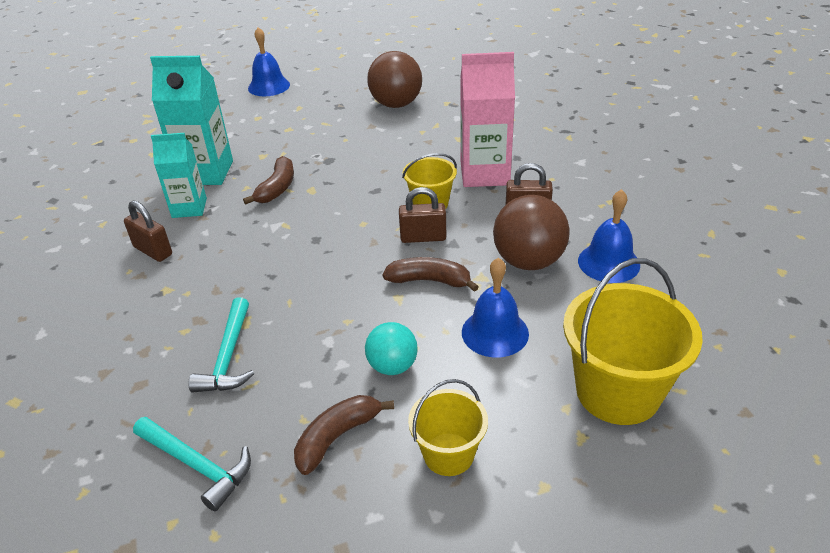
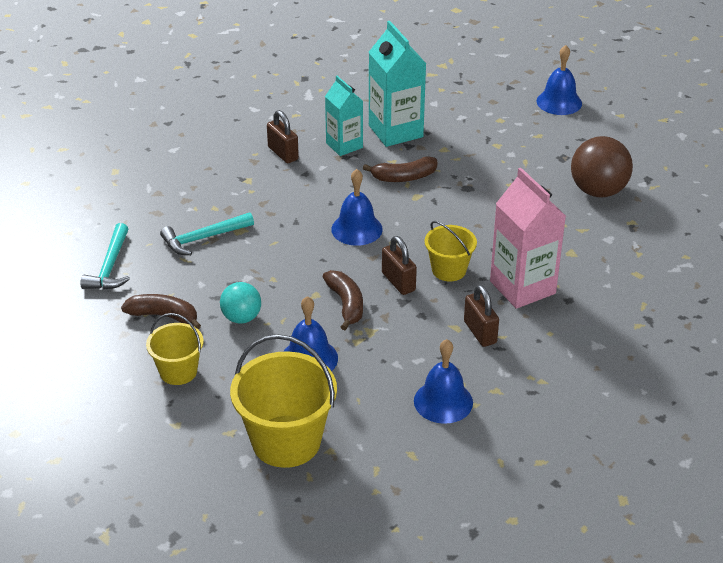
camera: 60 degrees right, 0 degrees up
(153, 251) = (283, 153): brown padlock -> brown padlock turned 45 degrees counterclockwise
(323, 239) = (356, 229): none -> blue bell
(528, 261) = (410, 352): brown ball -> none

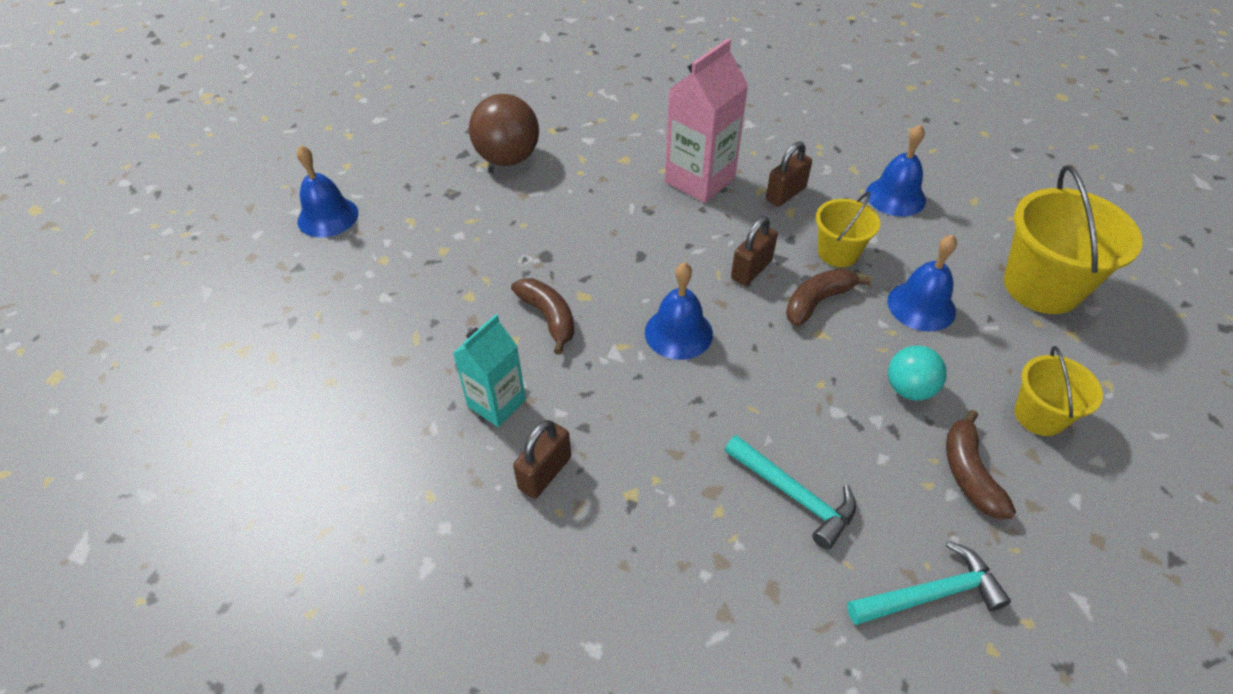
camera: 110 degrees left, 10 degrees up
(395, 131) = (441, 355): turquoise carton -> none
(449, 270) = (706, 236): yellow bucket -> yellow bucket (838, 252)

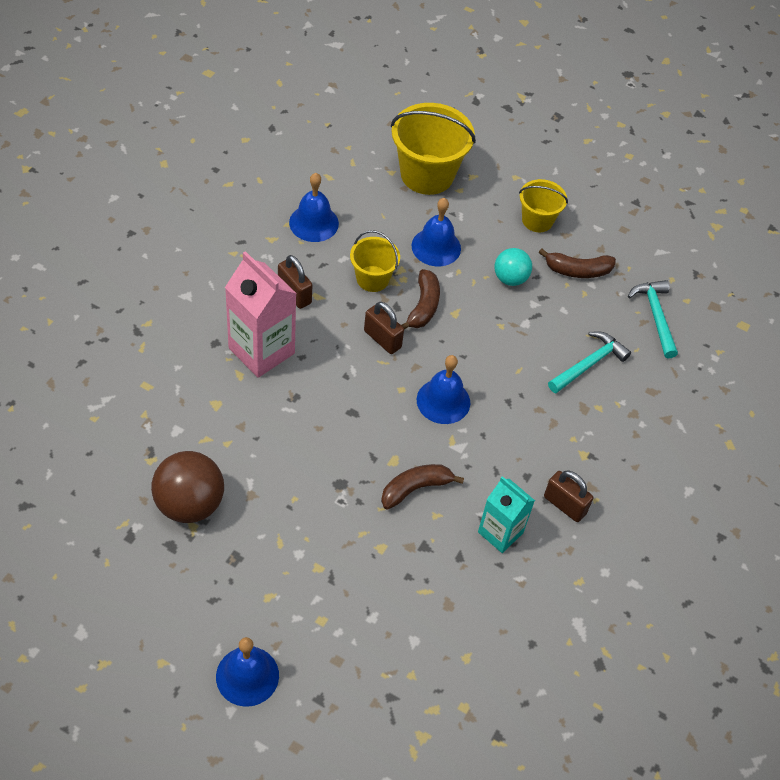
camera: 90 degrees left, 5 degrees up
(817, 302) = (423, 306): brown banana -> brown banana turned 135 degrees counterclockwise

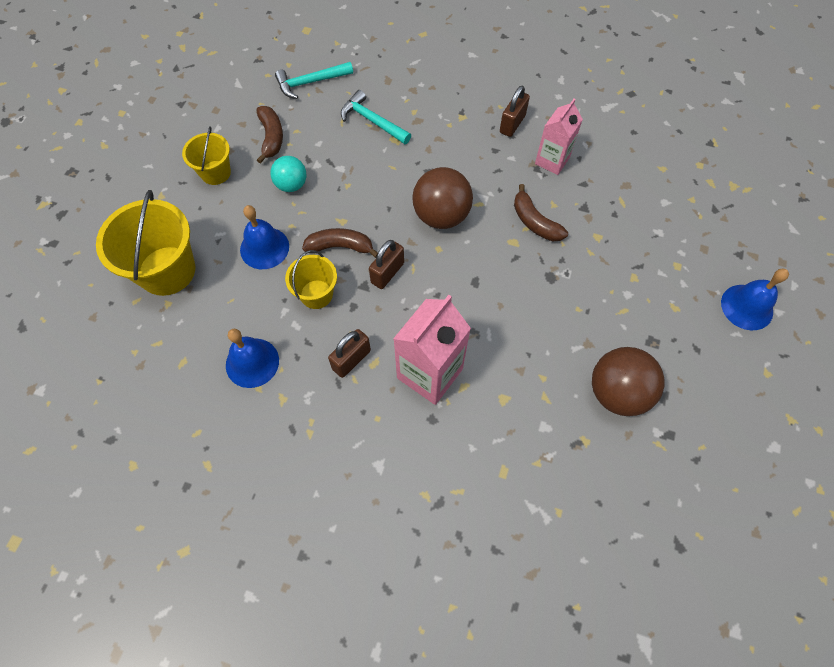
camera: 95 degrees left, 10 degrees up
(443, 401) = (441, 215): blue bell -> brown ball
(500, 532) = (552, 161): turquoise carton -> pink carton

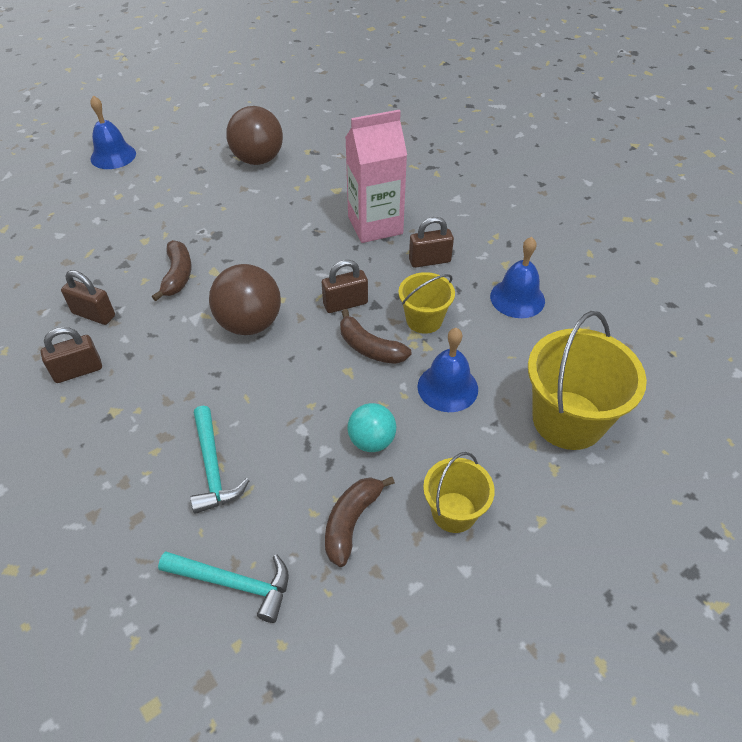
camera: 145 degrees left, 15 degrees down
(552, 161) = (94, 314): pink carton -> brown padlock

